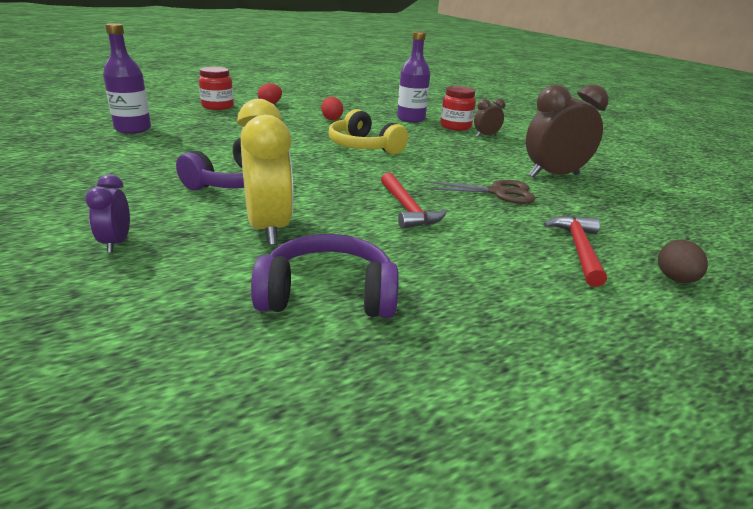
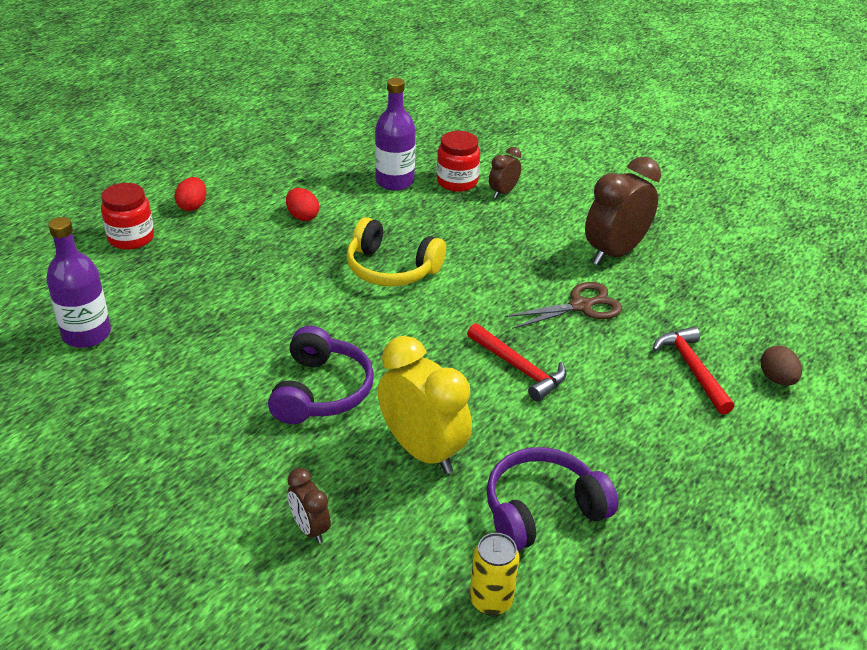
camera: 25 degrees left, 10 degrees up
(116, 243) = (310, 528): purple clock -> brown clock
(193, 343) = (491, 600): none -> yellow can

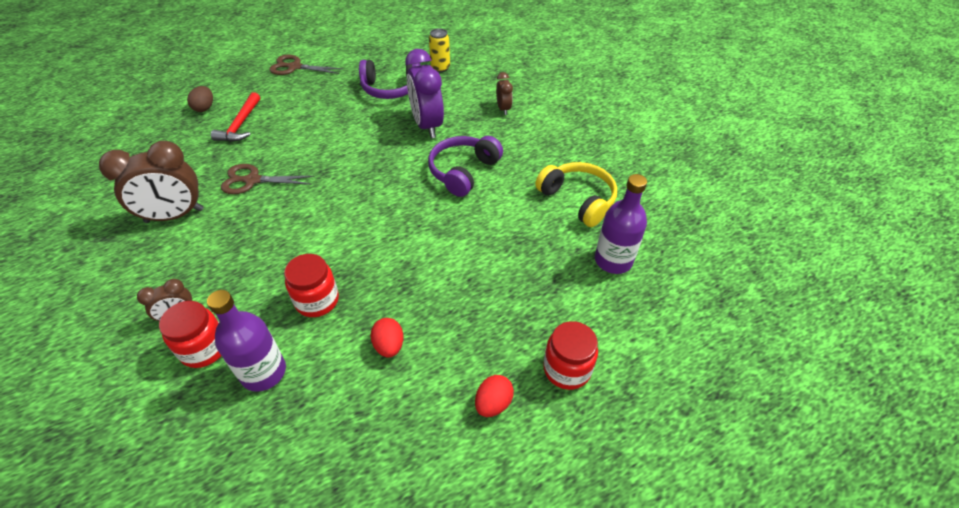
camera: 155 degrees left, 10 degrees up
(391, 268) = (353, 254): yellow headphones -> yellow headphones (578, 200)
(393, 228) = (317, 300): none -> red jar
(422, 451) = (427, 125): yellow clock -> purple clock
(519, 368) = (336, 152): red hammer -> none
(757, 503) = (294, 67): none -> brown scissors

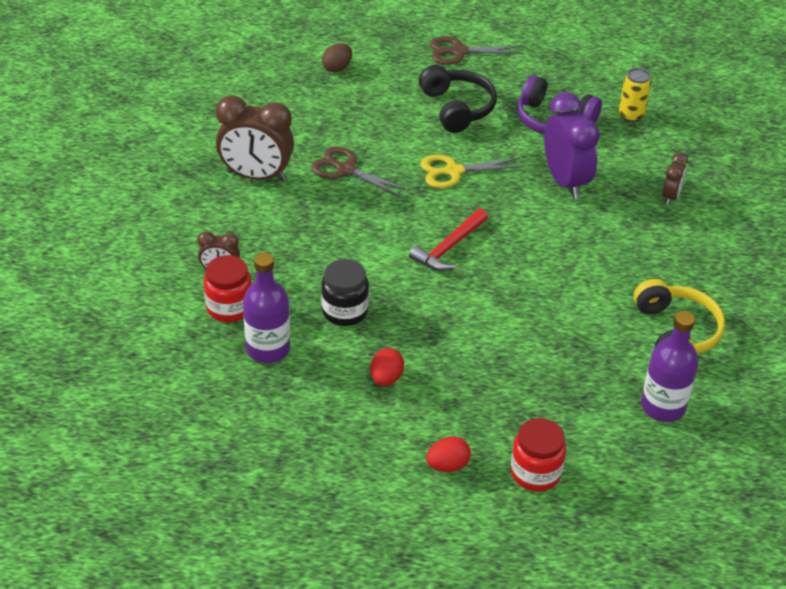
camera: 30 degrees right, 5 degrees down
(240, 125) = (364, 102): red hammer -> red hammer (448, 247)
(294, 67) = (459, 52): brown scissors -> brown scissors turned 45 degrees counterclockwise
(316, 104) = (457, 108): none -> black headphones
(317, 300) = (344, 311): red jar -> black jar
(340, 149) = (453, 171): none -> yellow scissors
(427, 125) = (565, 181): purple clock -> purple clock turned 150 degrees clockwise
(463, 171) = (570, 249): purple headphones -> none

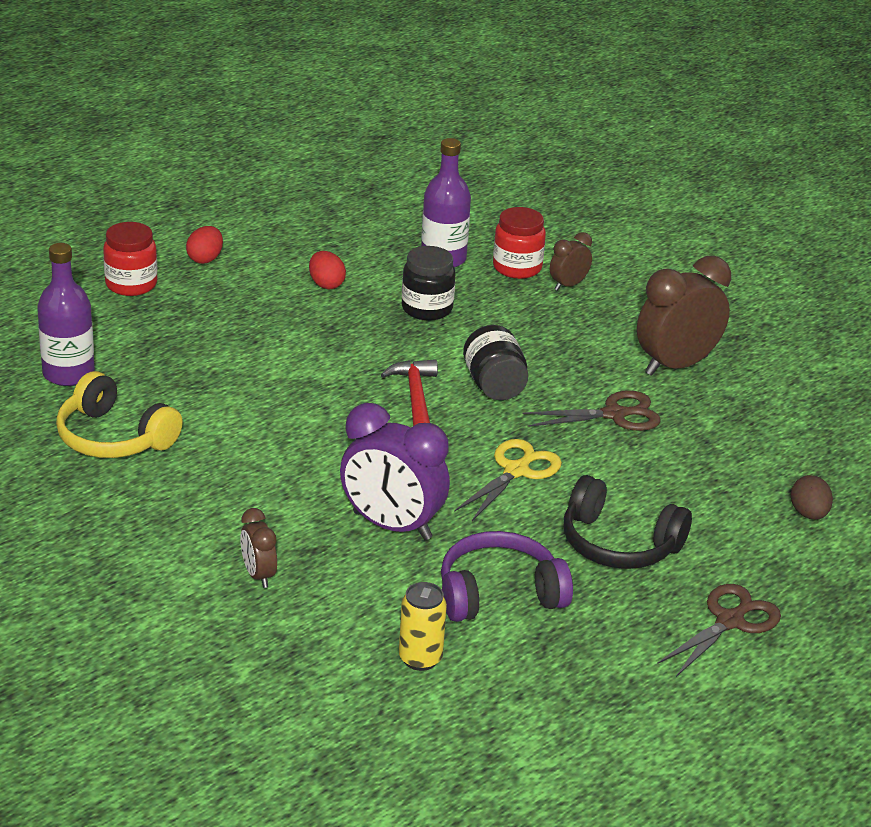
camera: 135 degrees right, 10 degrees down
(387, 228) = (494, 385): none -> black jar

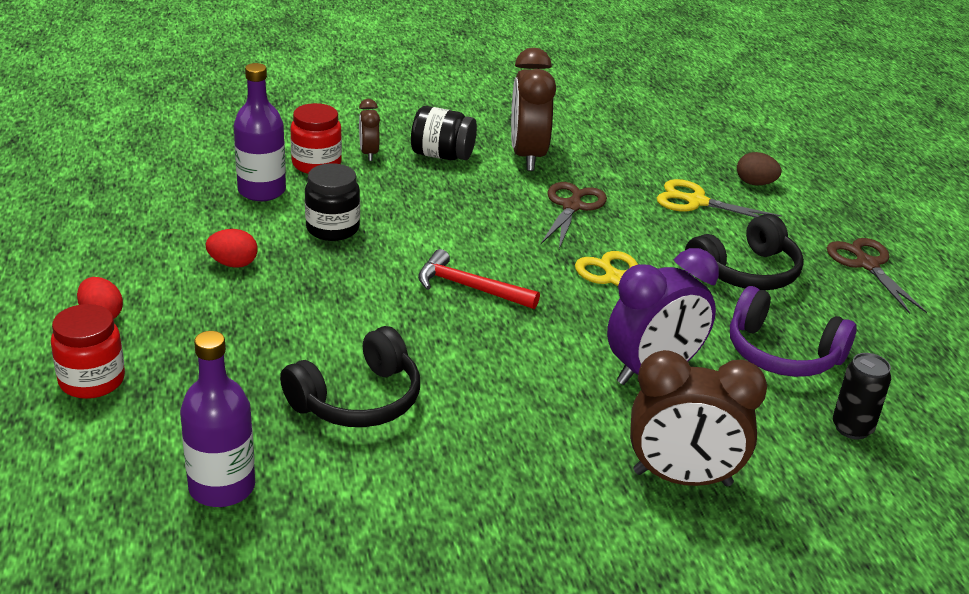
camera: 60 degrees left, 0 degrees up
(114, 437) = (377, 495): yellow headphones -> none
(213, 395) = (357, 399): none -> black headphones
(258, 575) = (682, 478): brown clock -> brown clock, size x1.98
(420, 658) = (852, 428): yellow can -> black can
(494, 385) = (483, 242): black jar -> black jar (442, 155)
(499, 594) = (782, 353): purple headphones -> purple headphones turned 75 degrees counterclockwise
(719, 484) = (696, 202): none -> yellow scissors

